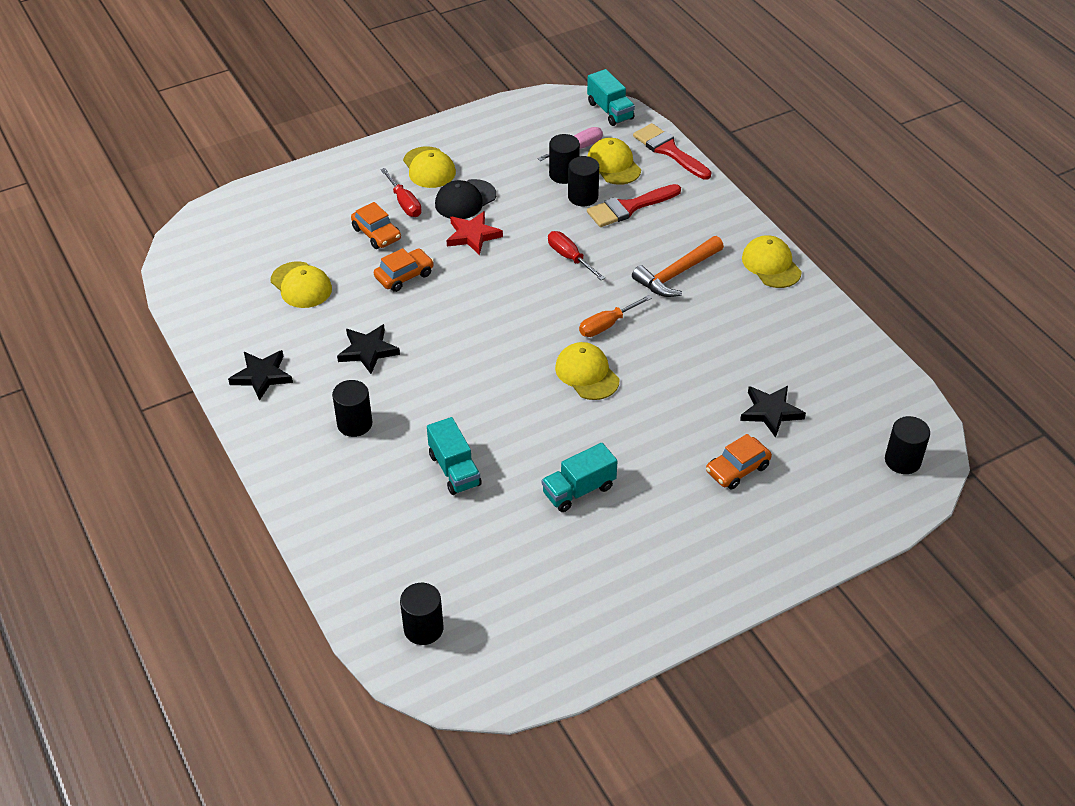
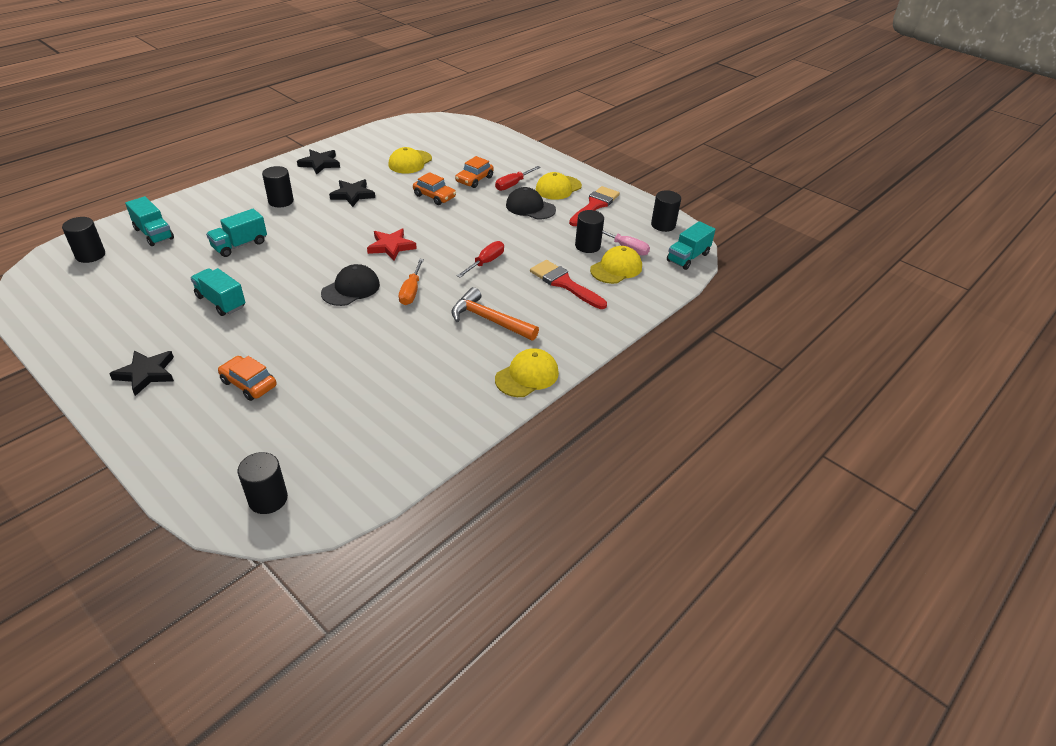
camera: 70 degrees right, 5 degrees down
(391, 560) = (154, 234): none -> turquoise truck
(472, 235) = (491, 216): red star -> red star (391, 246)
(583, 197) = (564, 259): black cylinder -> black cylinder (663, 225)
(587, 374) = (351, 289): yellow cap -> black cap
(607, 325) = (411, 291): orange screwdriver -> orange screwdriver turned 120 degrees counterclockwise
(669, 150) = (656, 295): red brush -> red brush (595, 205)
(770, 412) = (324, 397): black star -> black star (146, 373)

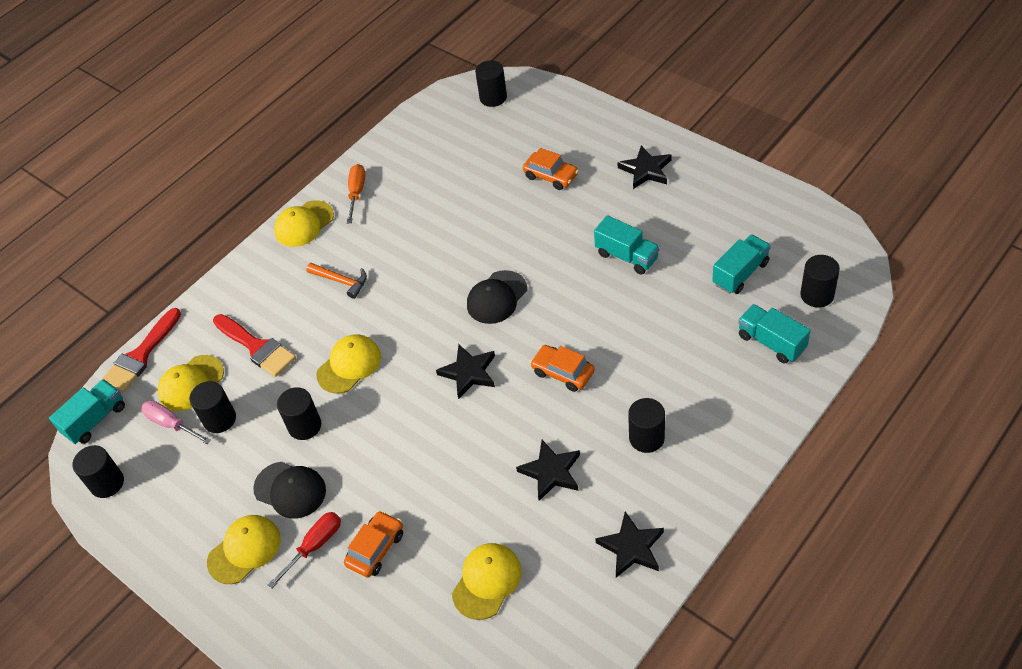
camera: 175 degrees left, 10 degrees up
(240, 245) = (654, 342): turquoise truck -> turquoise truck (740, 273)
(391, 246) = (469, 373): red star -> black star
(411, 291) = (429, 305): orange screwdriver -> orange screwdriver (357, 193)
(434, 196) = (431, 491): orange car -> orange car (563, 372)
(485, 262) = (349, 365): red screwdriver -> yellow cap
(489, 320) = (341, 281): orange hammer -> orange hammer, size x0.66
(521, 235) = (305, 426): none -> black cylinder
(595, 205) = (195, 513): red brush -> red brush (140, 355)

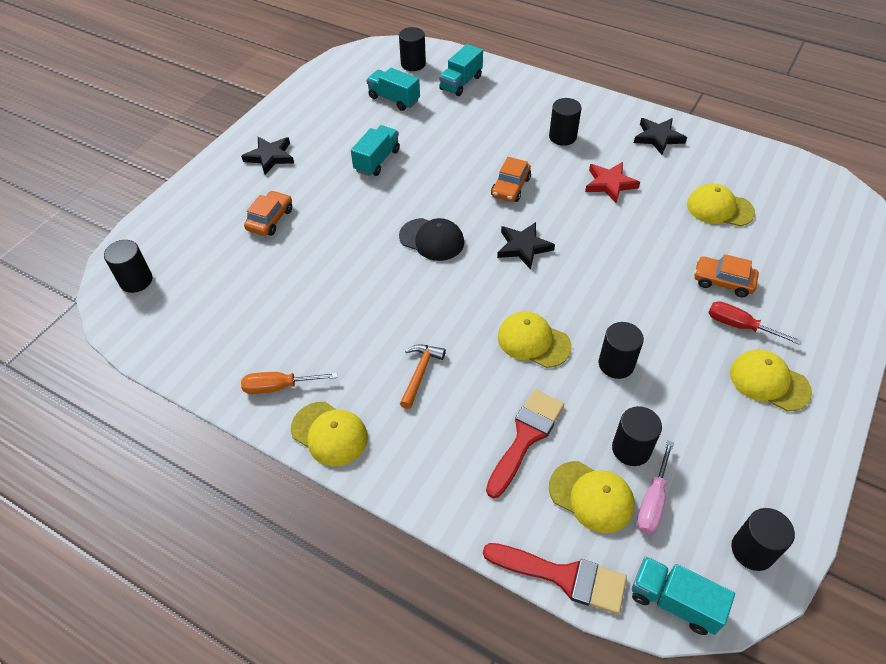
camera: 105 degrees left, 0 degrees up
(290, 490) = (691, 359): black cap -> none
(551, 472) = (610, 184): black star -> red star

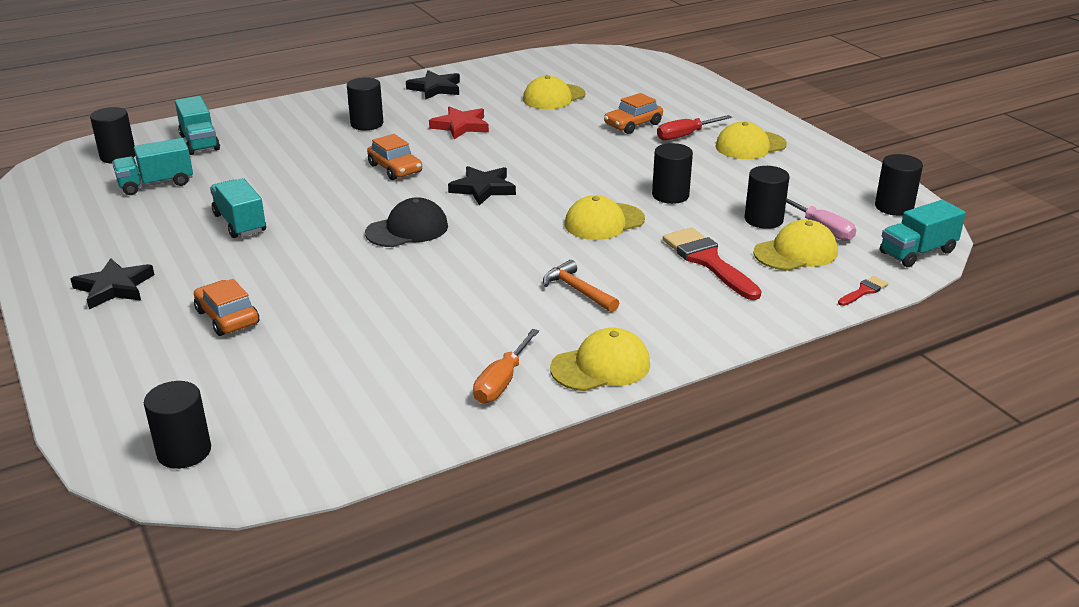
camera: 60 degrees left, 20 degrees down
(563, 577) = (864, 291): red brush -> red brush, size x0.47

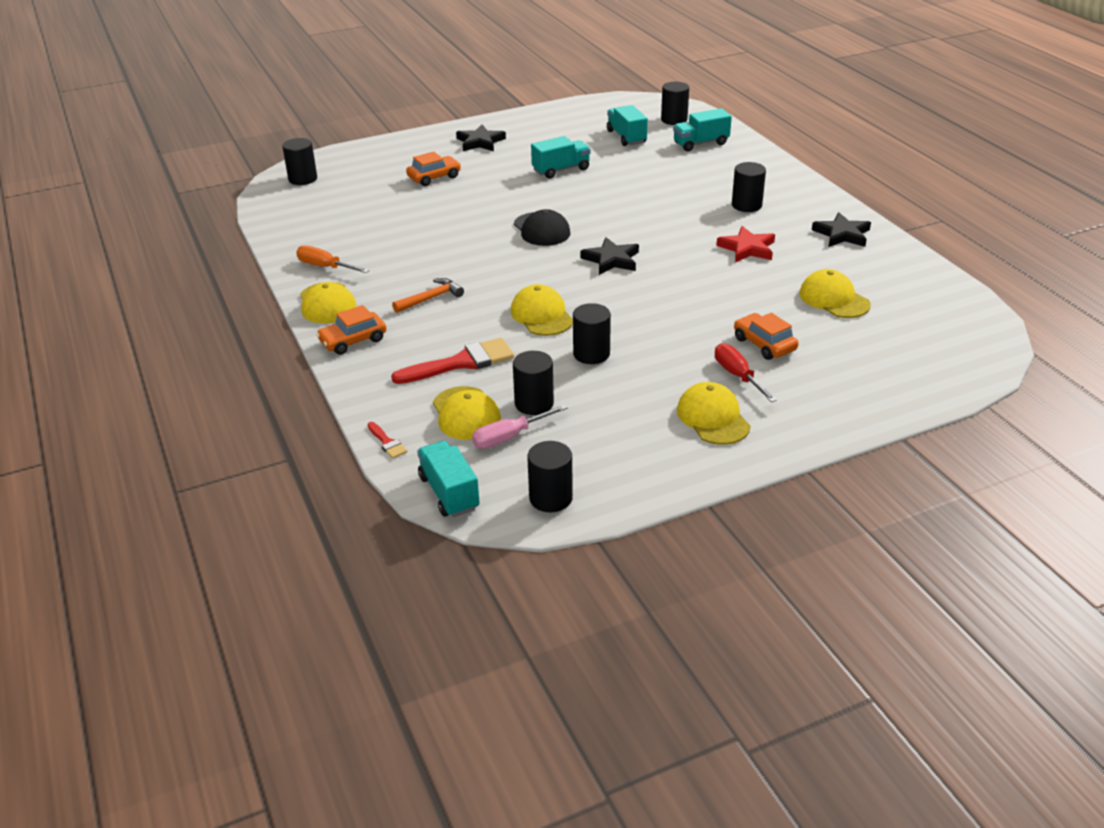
camera: 95 degrees right, 5 degrees up
(395, 168) = (652, 221): orange car -> orange car (353, 340)

